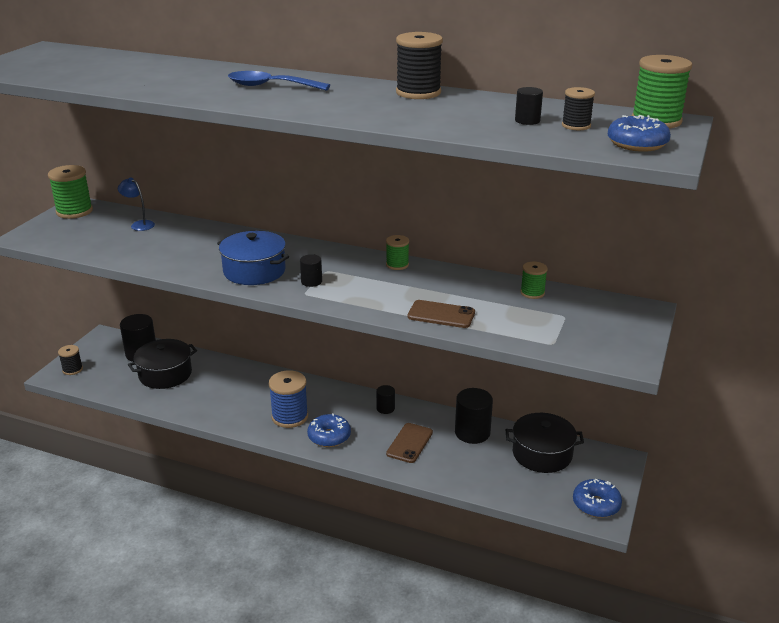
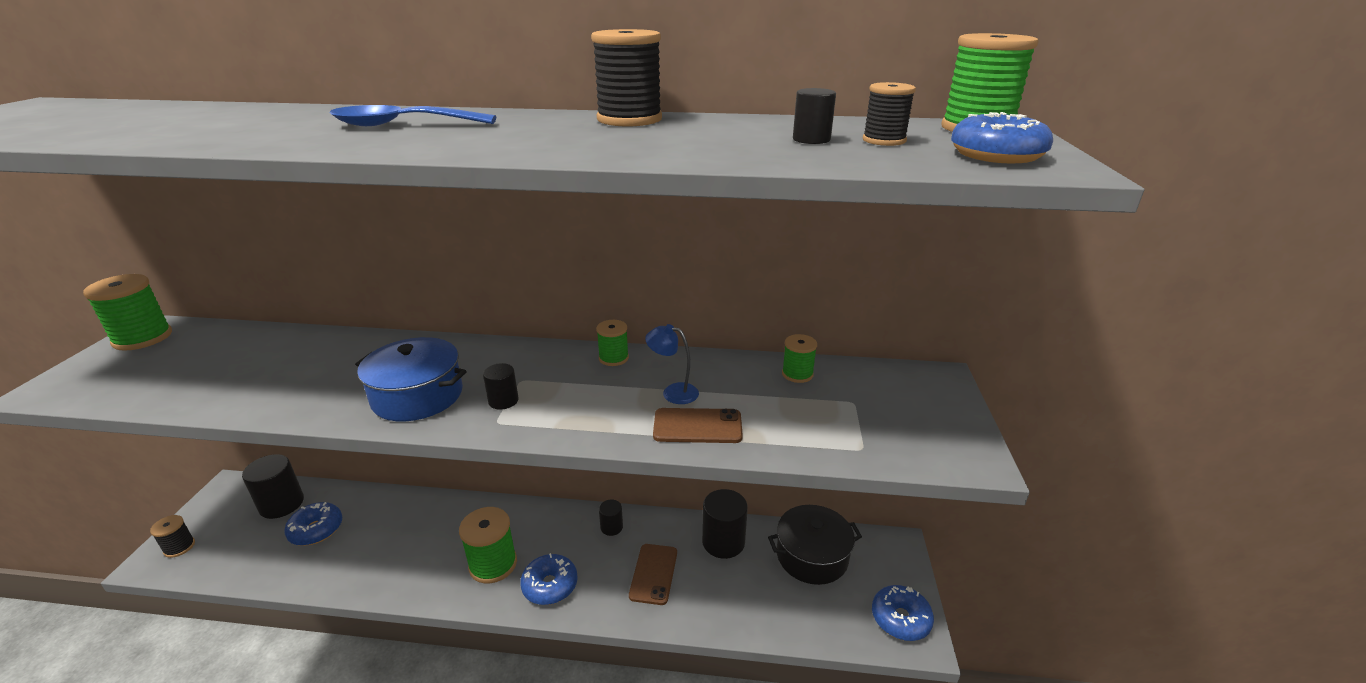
camera: 15 degrees left, 0 degrees up
(139, 224) = (242, 346): blue lamp -> blue lamp (673, 392)
(165, 374) = (316, 530): black pot -> blue donut
(290, 417) = (493, 564): blue spool -> green spool

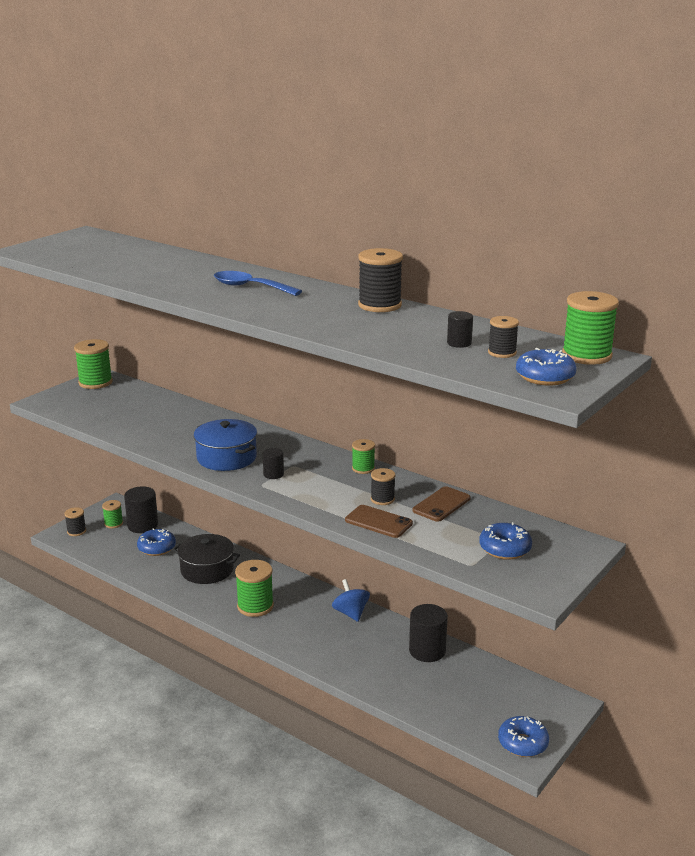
camera: 30 degrees right, 5 degrees down
(550, 585) = (284, 631): blue donut -> blue donut (505, 549)
(611, 527) = (351, 613): black cylinder -> blue spinning top
(653, 574) = (360, 650): brown phone -> brown phone (441, 504)
(673, 392) = (382, 499): blue lamp -> black spool
(797, 374) = (481, 513): green spool -> green spool (113, 523)
(812, 556) = (489, 684): black pot -> black pot (207, 570)

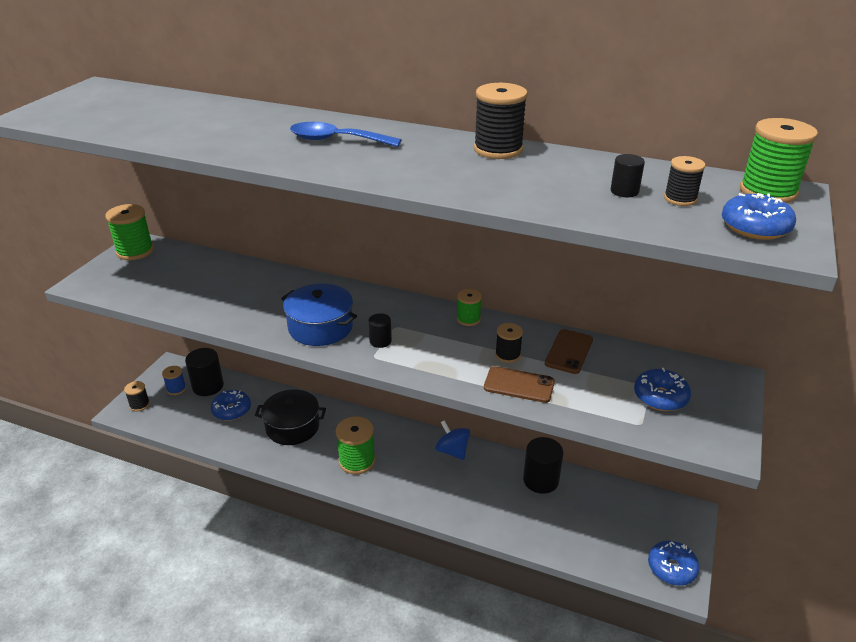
camera: 15 degrees left, 10 degrees up
(113, 523) = (176, 389): green spool -> blue spool

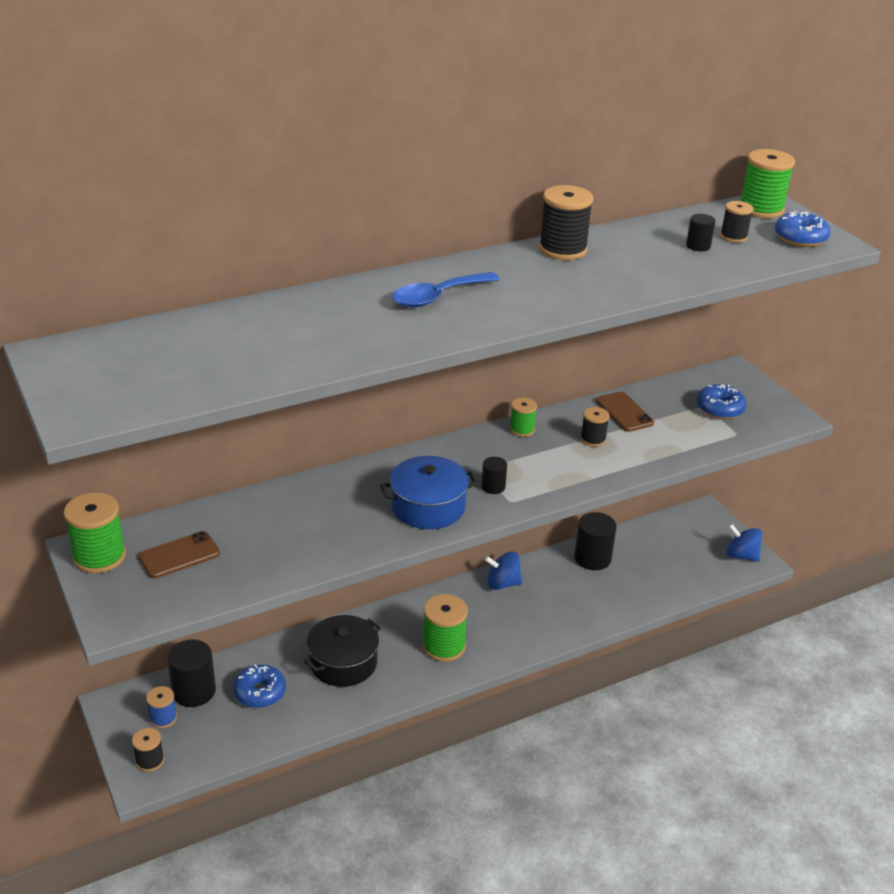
camera: 50 degrees left, 0 degrees up
(519, 385) = (635, 455): brown phone -> brown phone (179, 555)
(671, 568) = (741, 555): blue donut -> blue spinning top

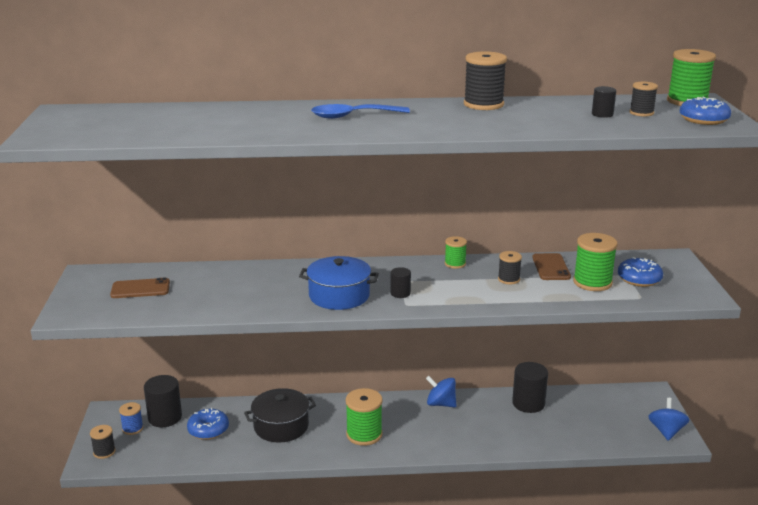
camera: 25 degrees right, 10 degrees down
(99, 556) = (90, 279): green spool -> green spool (592, 282)
(741, 555) = (666, 431): blue spinning top -> blue spinning top turned 45 degrees clockwise

